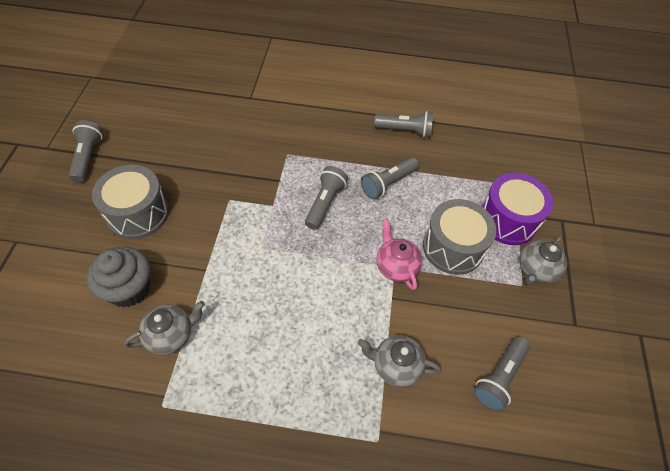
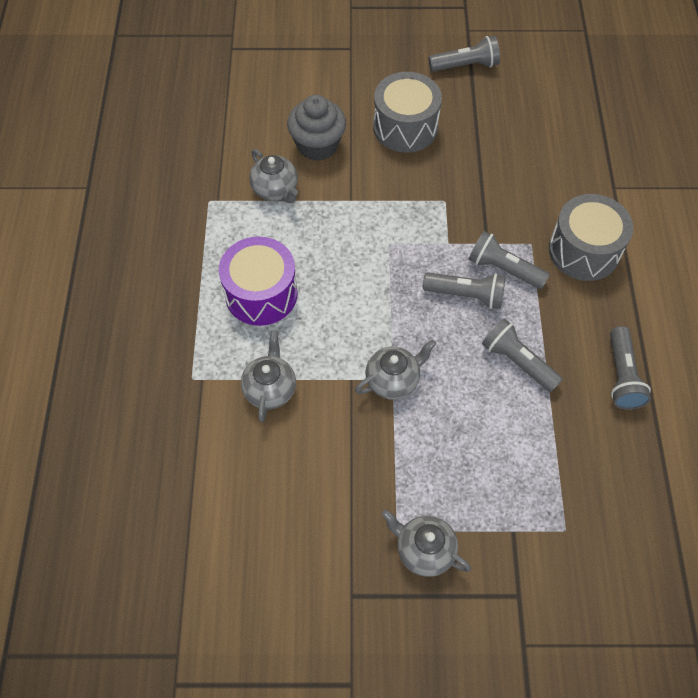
camera: 85 degrees right, 5 degrees up
(396, 266) = (393, 380): pink teapot -> grey teapot
(453, 247) = (436, 445): grey drum -> grey drum (584, 251)
(499, 377) = (270, 497): grey flashlight -> grey flashlight (503, 269)
(507, 220) = (498, 516): purple drum -> purple drum (261, 294)

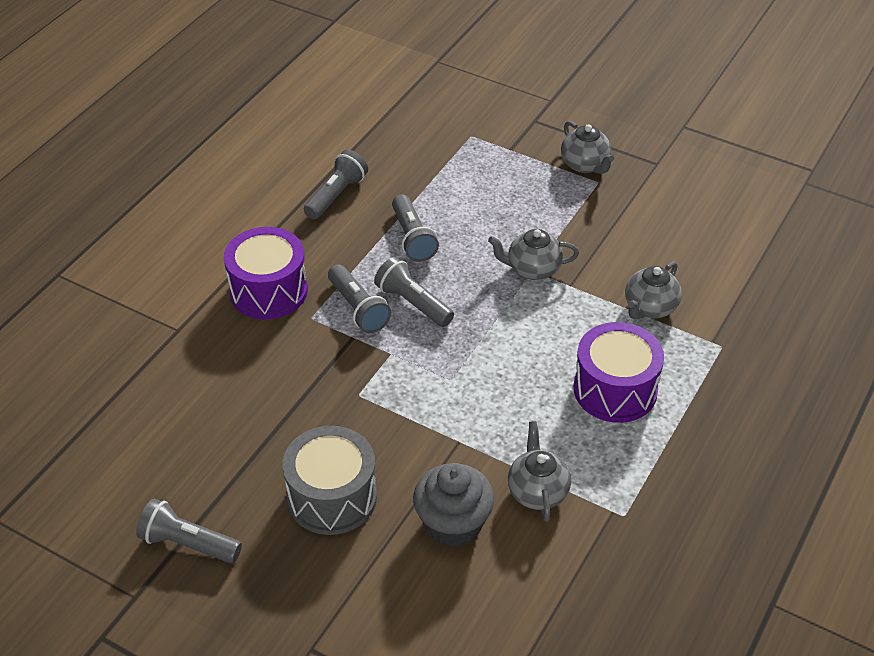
camera: 150 degrees left, 15 degrees down
(584, 251) = (268, 290): grey drum -> purple drum

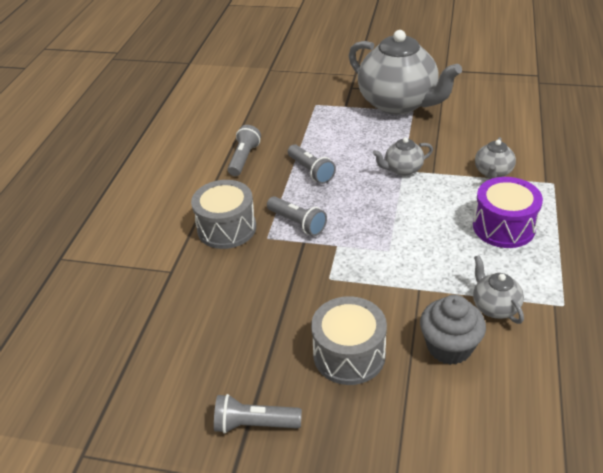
camera: 15 degrees left, 5 degrees down
(268, 290) = (227, 228): purple drum -> grey drum
(413, 303) = (334, 210): grey flashlight -> none
(585, 165) = (399, 103): grey teapot -> grey teapot, size x2.30

